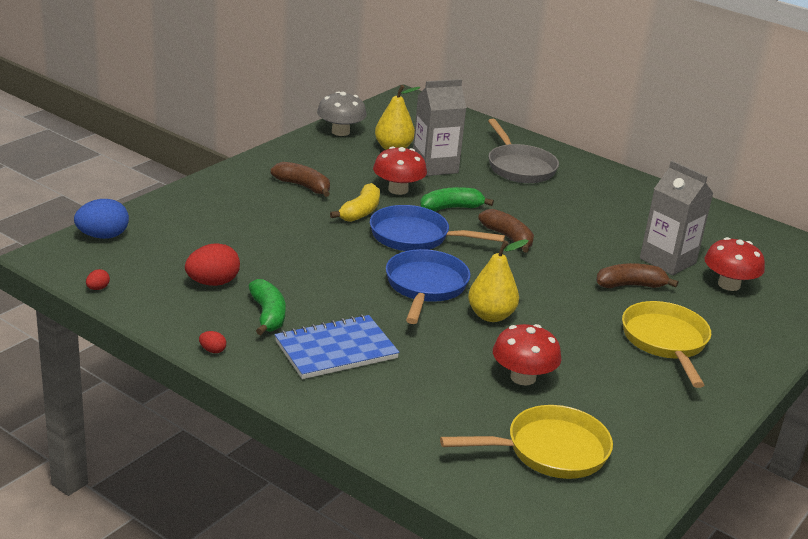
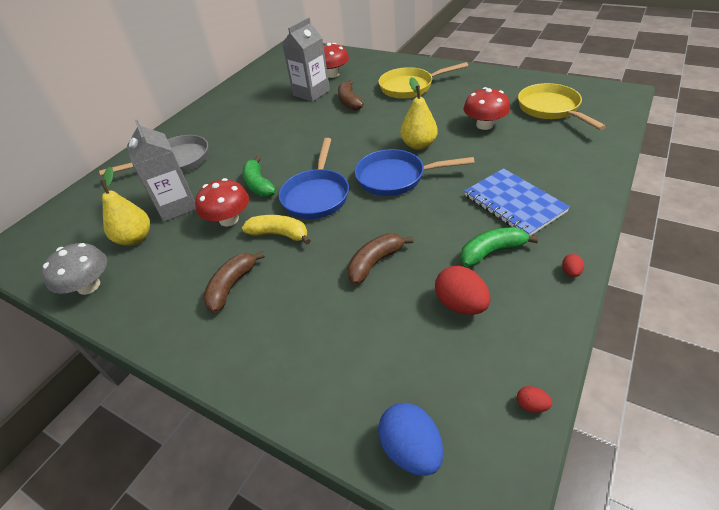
camera: 90 degrees left, 15 degrees up
(508, 237) = (301, 152): brown banana -> brown banana (375, 263)

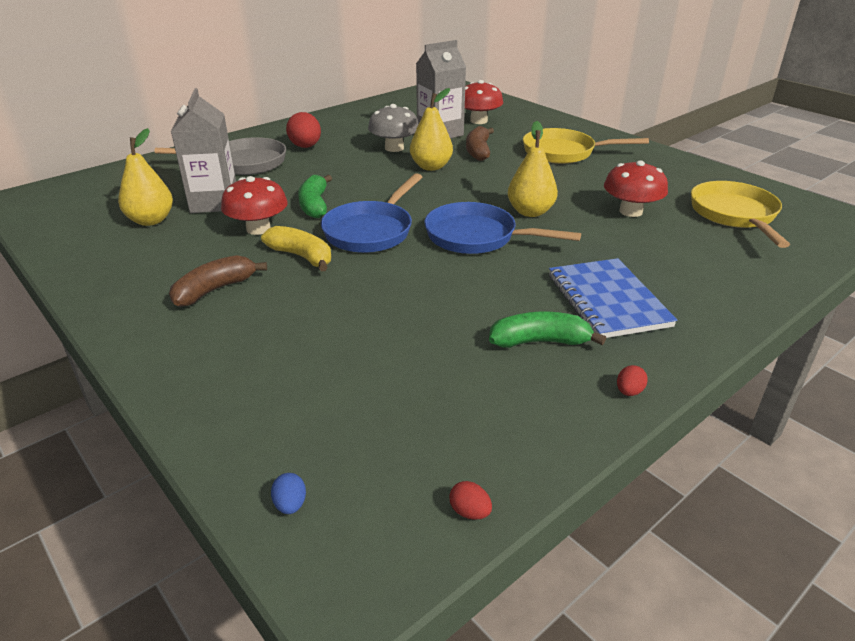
camera: 15 degrees right, 10 degrees down
(89, 286) = (75, 249): grey mushroom -> grey mushroom (394, 148)
(324, 125) = (431, 167): none -> yellow pear
(375, 263) = (388, 312): brown banana -> none
(411, 449) = (290, 504): blue egg -> blue egg, size x0.47
(460, 304) = (459, 383): red egg -> red egg (305, 147)

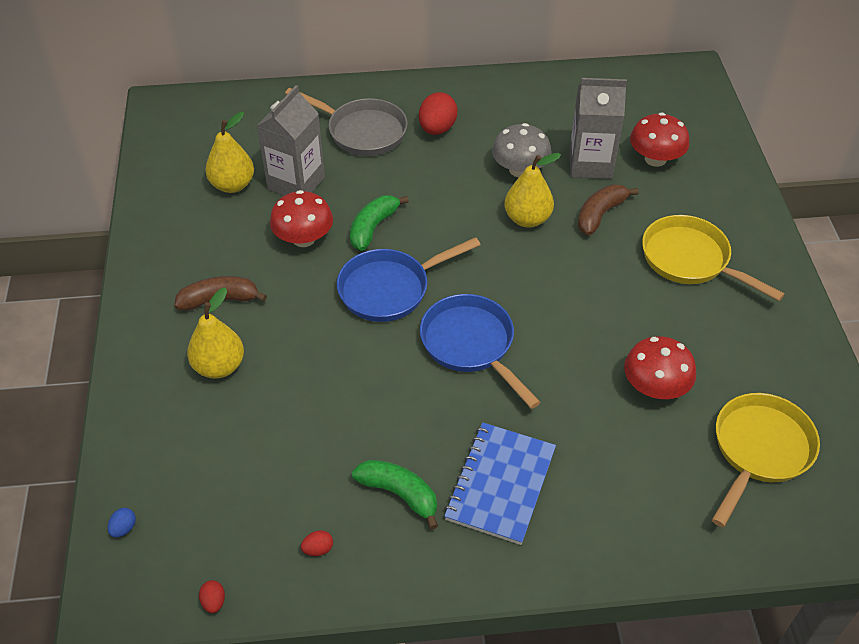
camera: 35 degrees right, 15 degrees up
(301, 256) = (309, 293): yellow banana -> none
(530, 212) = (554, 336): yellow pear -> yellow pear (219, 366)
(629, 391) = (412, 581): red egg -> red egg (318, 549)

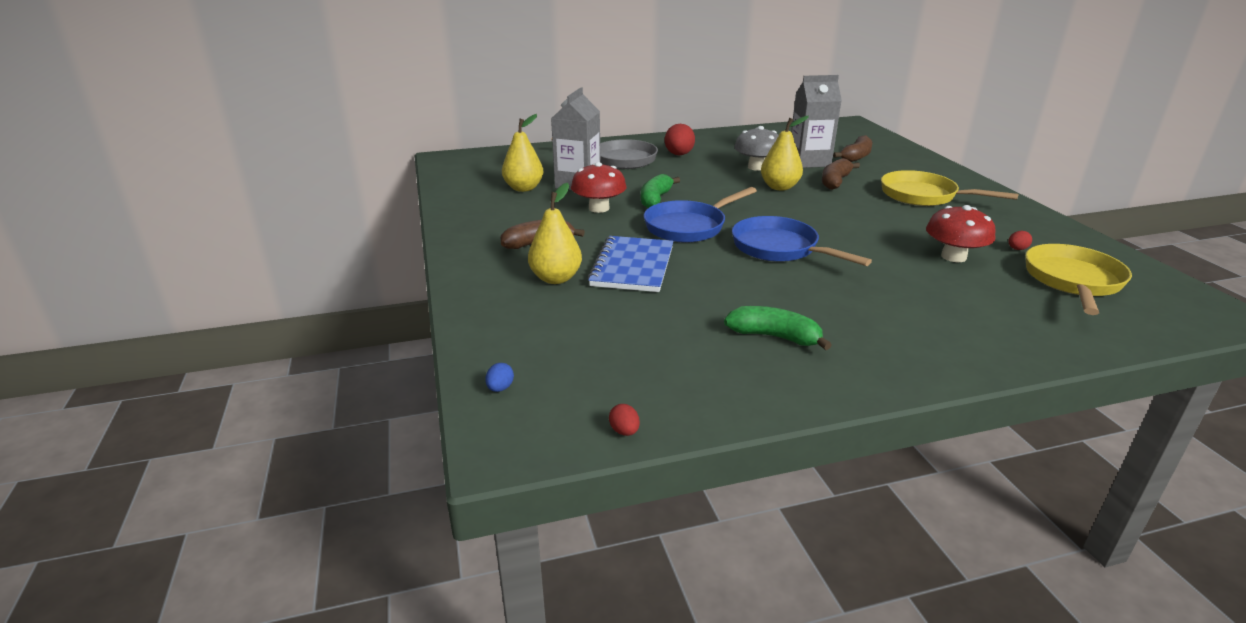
camera: 10 degrees left, 20 degrees down
(318, 549) = (716, 381): red egg -> red egg (1017, 249)
(500, 484) = (866, 321): blue notebook -> blue notebook (633, 266)
(655, 159) = (856, 157): red mushroom -> brown banana

